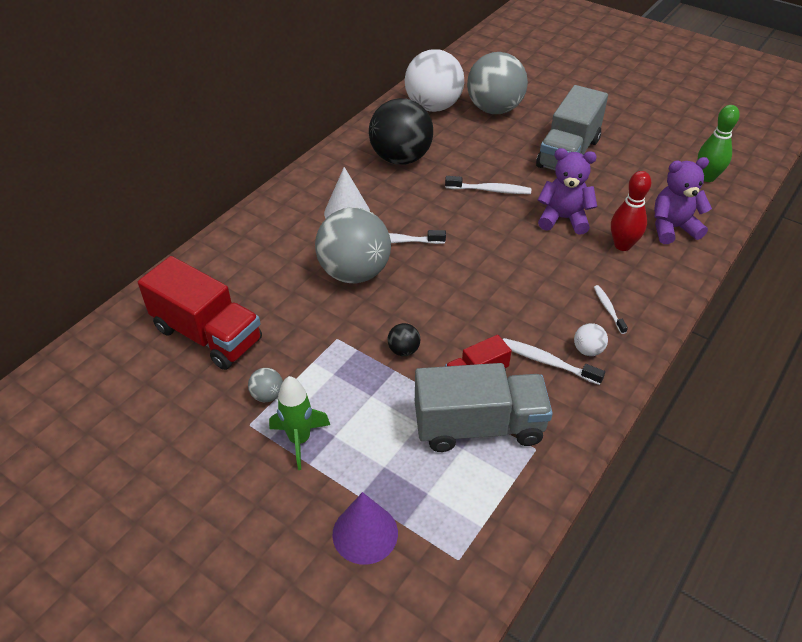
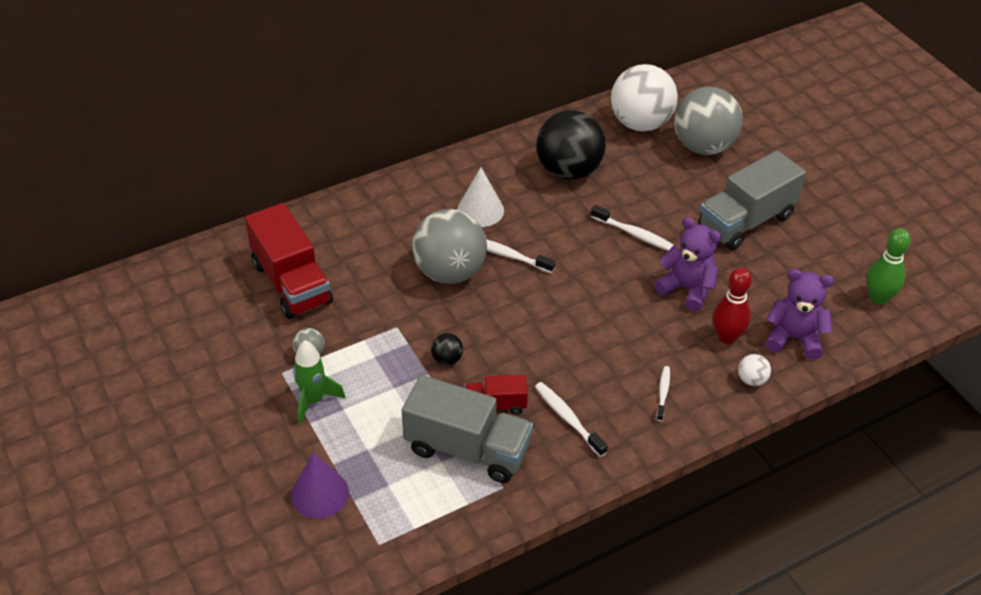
camera: 25 degrees right, 0 degrees up
(588, 350) = (613, 423): white ball -> white ball (751, 380)

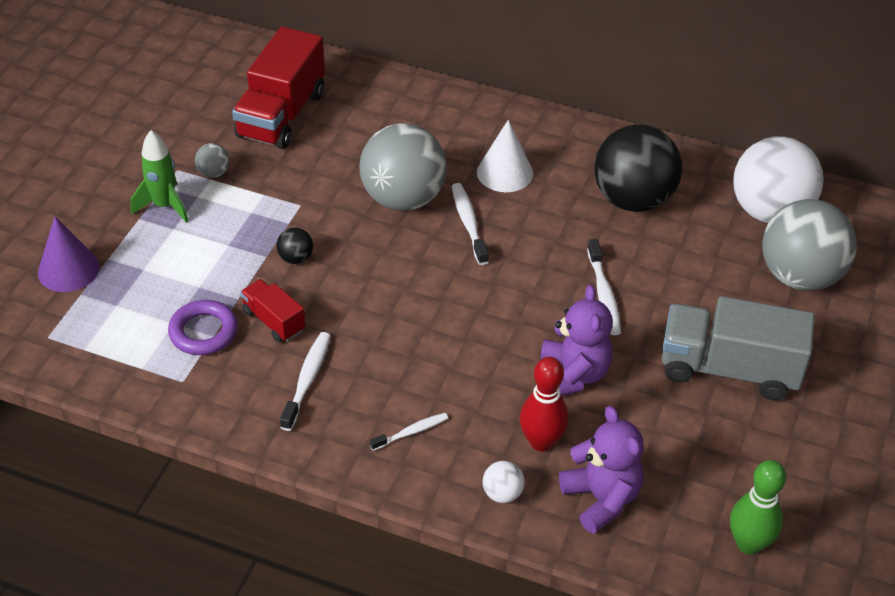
camera: 50 degrees right, 0 degrees up
(467, 449) = (203, 332): grey truck -> purple ring

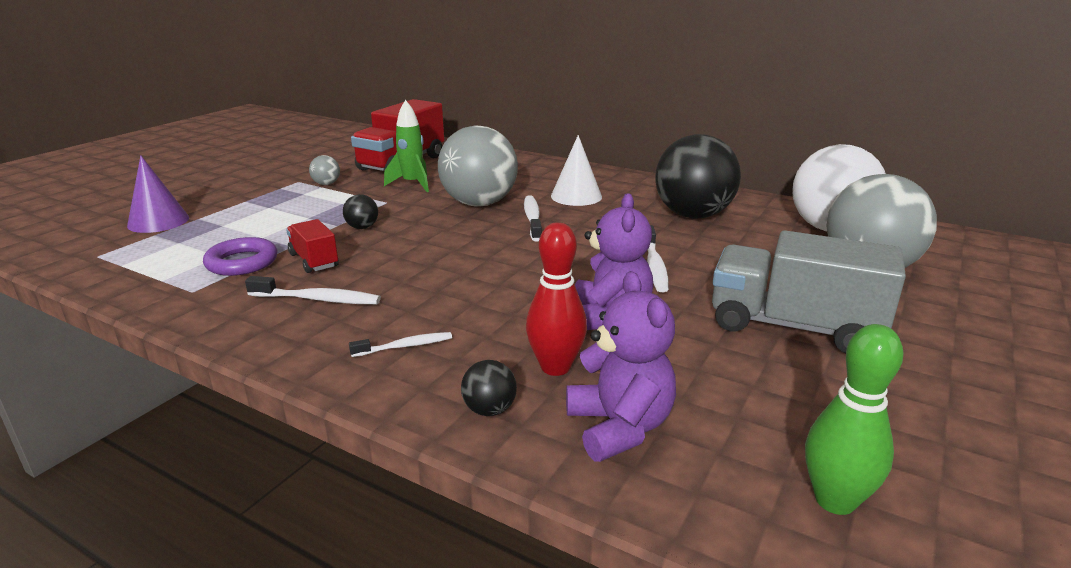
camera: 10 degrees right, 20 degrees down
(164, 206) = (272, 196): green rocket -> green rocket (412, 184)
(307, 380) = (318, 299): white toothbrush -> white toothbrush turned 75 degrees clockwise
(502, 494) = (489, 410): white ball -> black ball

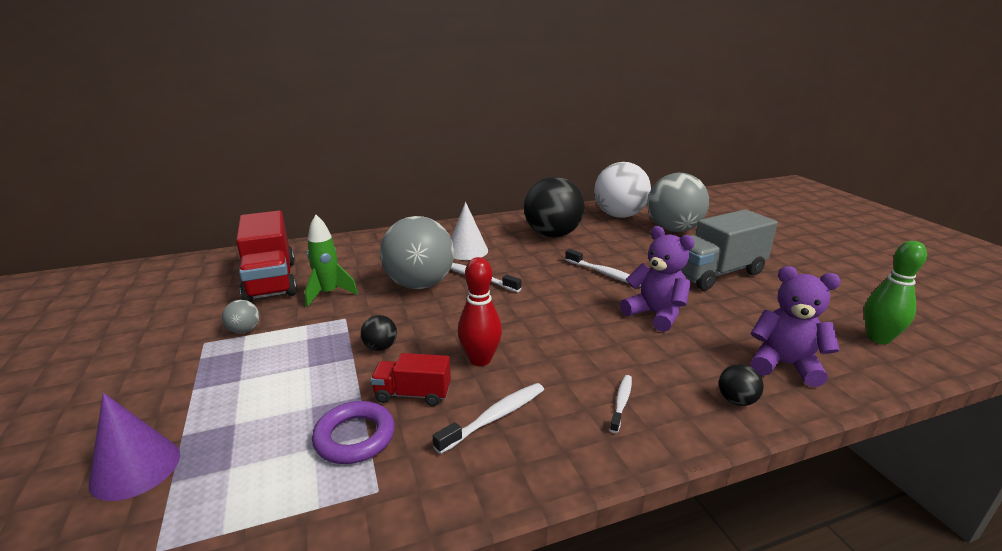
camera: 50 degrees left, 0 degrees up
(555, 367) = (701, 356): red bowling pin -> red bowling pin (480, 360)

